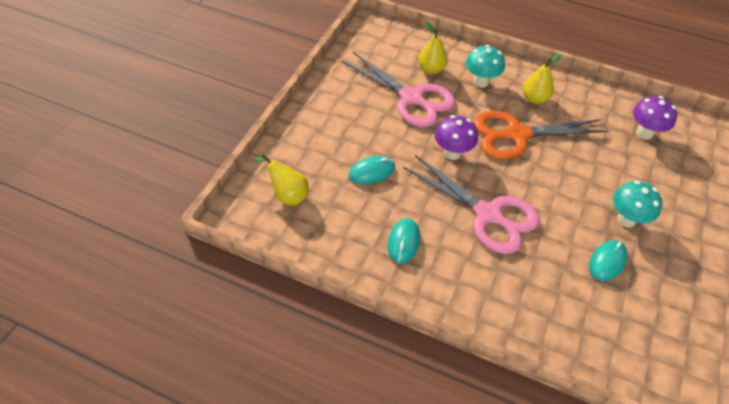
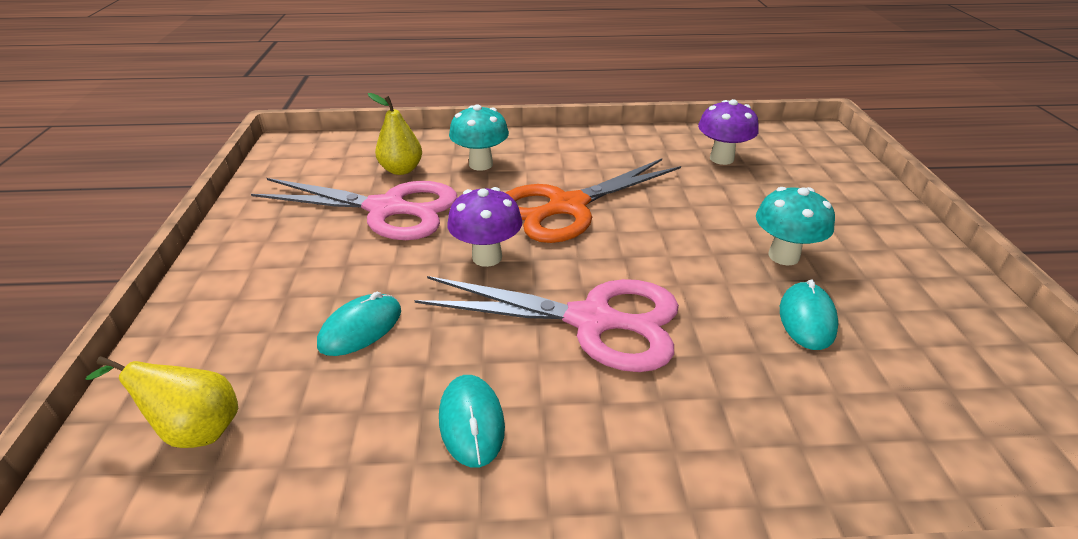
camera: 25 degrees left, 15 degrees down
(534, 99) = (564, 162): yellow pear -> none

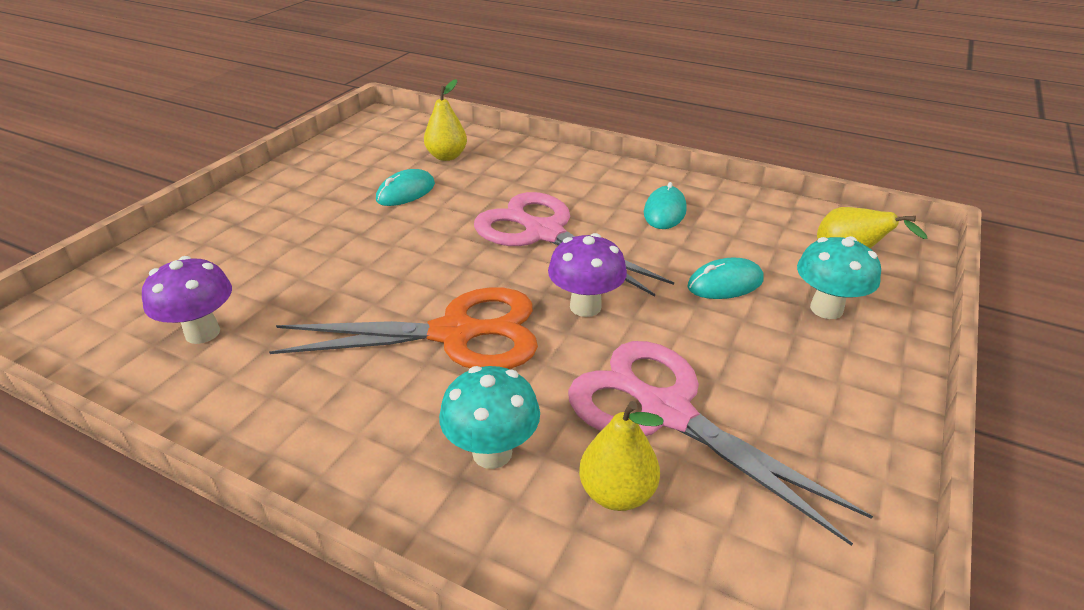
camera: 150 degrees left, 0 degrees up
(783, 256) = (347, 225): turquoise mushroom -> turquoise mushroom (826, 309)
(872, 411) = (446, 156): none -> yellow pear

